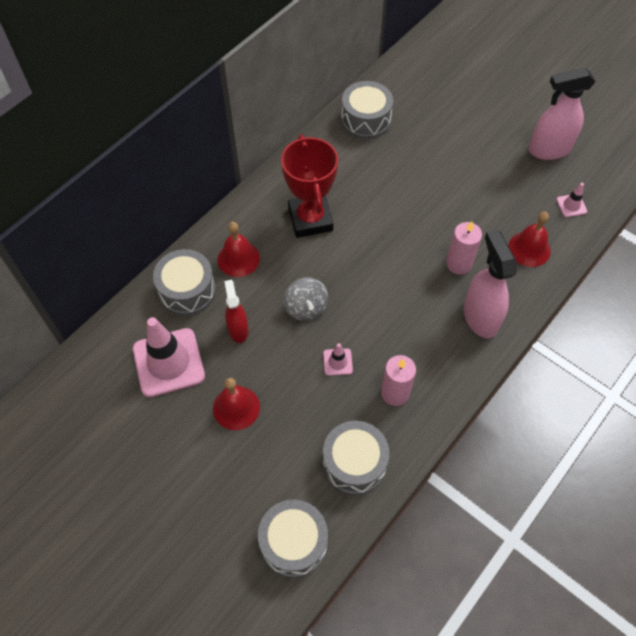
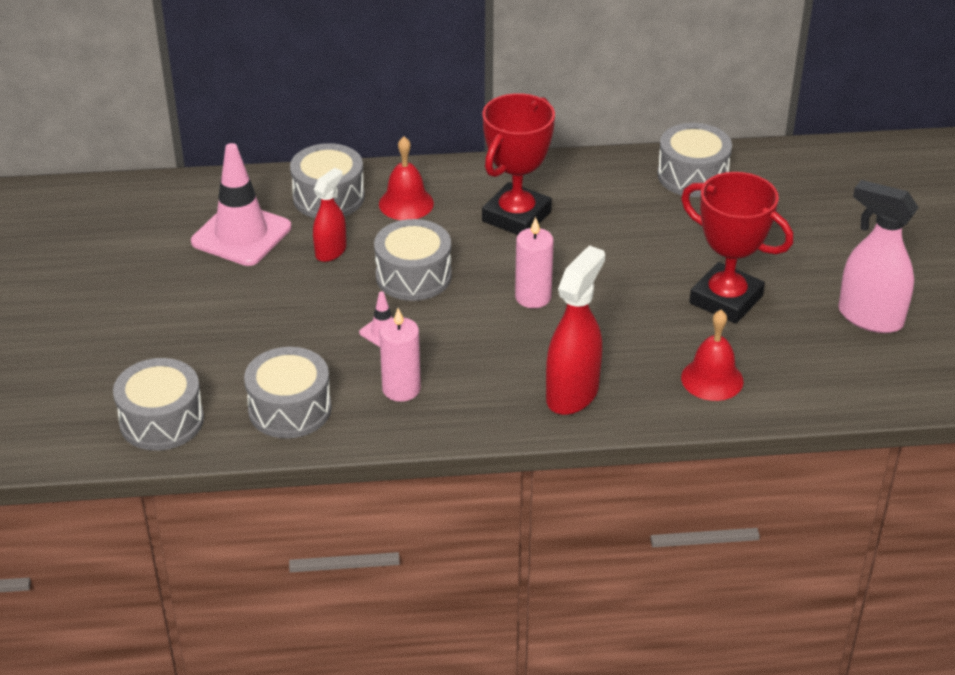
camera: 45 degrees right, 20 degrees down
(236, 407) = (250, 301): red bell -> none
(306, 308) = (413, 276): grey spinning top -> grey drum
(458, 264) = (615, 341): pink candle -> pink candle (533, 297)
(476, 191) = (726, 299): none -> red trophy
(480, 317) = (572, 394): pink spray bottle -> red spray bottle
(571, 205) = (820, 377): pink traffic cone -> none

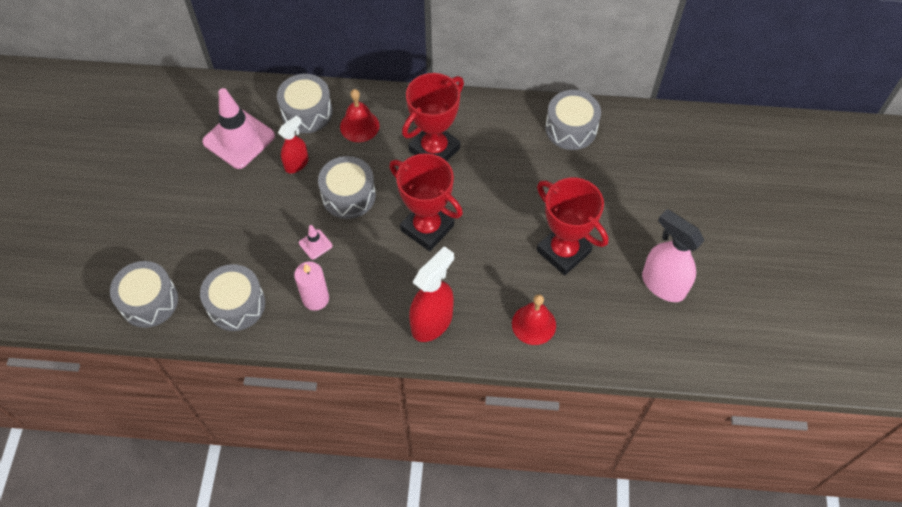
camera: 10 degrees right, 20 degrees up
(533, 297) = (427, 228): pink candle -> red trophy

